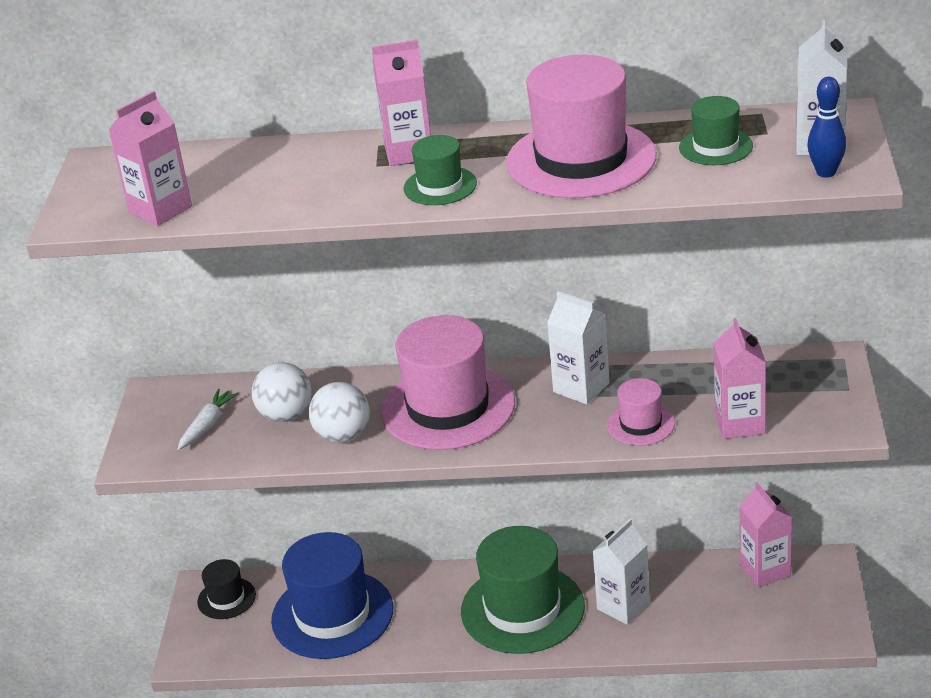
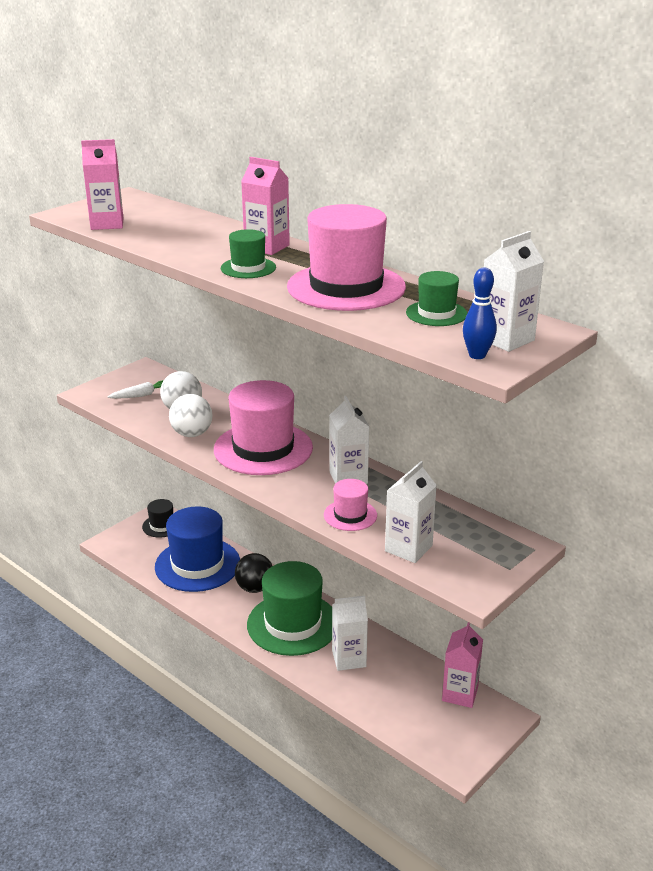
camera: 35 degrees right, 5 degrees down
(432, 598) = (255, 588): none -> black ball
(740, 423) = (408, 548): pink carton -> white carton

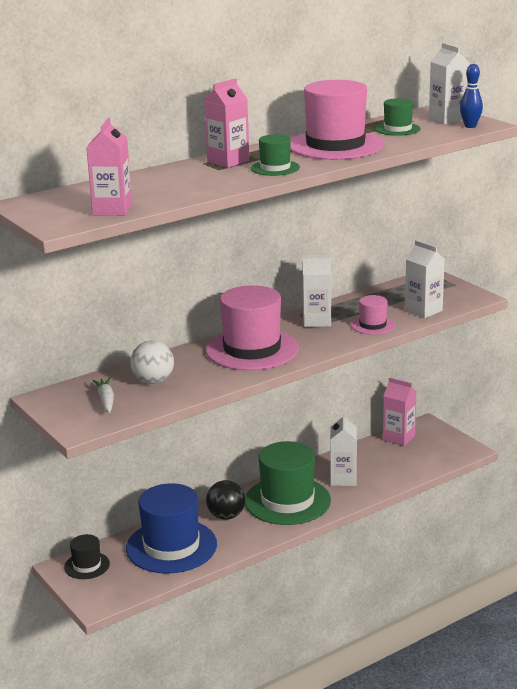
camera: 75 degrees left, 5 degrees down
(192, 434) = (206, 378): white ball -> none

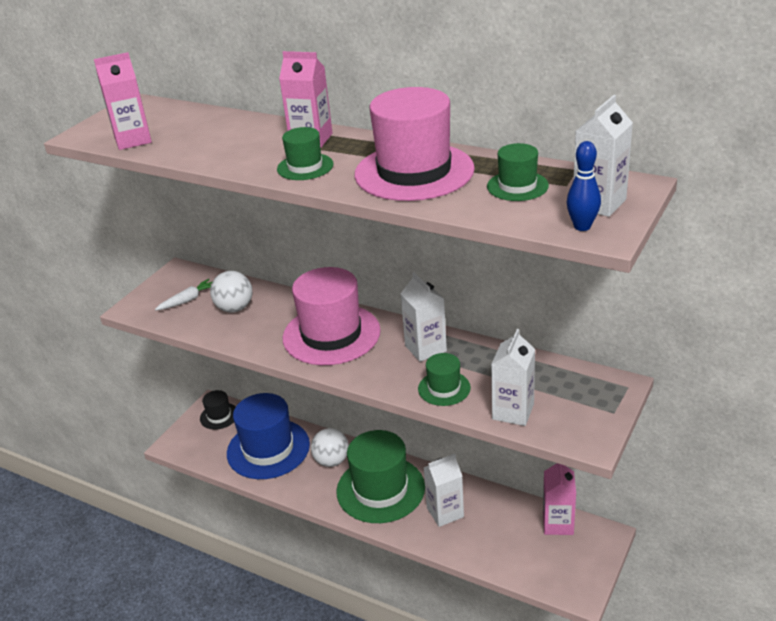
camera: 65 degrees right, 10 degrees up
(226, 516) = (332, 461): black ball -> white ball
(372, 325) = (444, 388): pink hat -> green hat

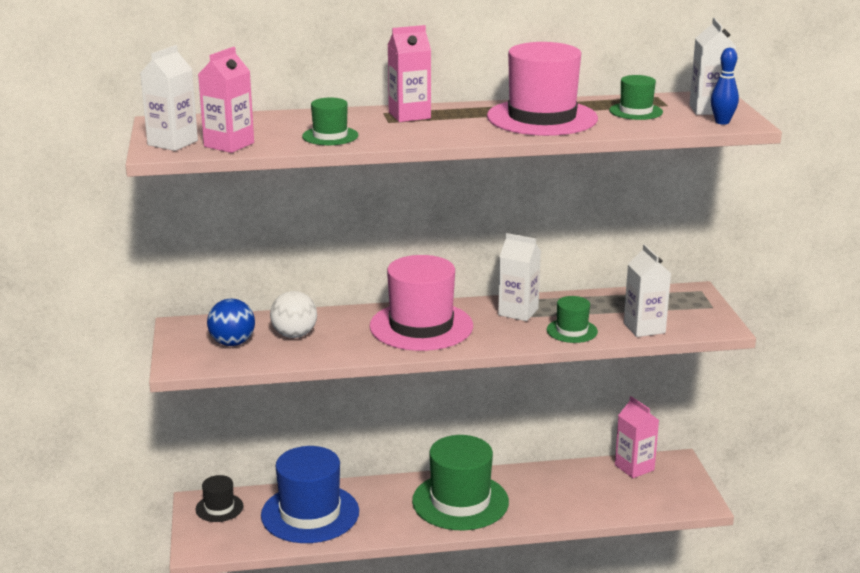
camera: 40 degrees left, 10 degrees down
(187, 300) = (232, 343): white carrot -> blue ball
(305, 167) = (444, 131): green hat -> green hat (330, 136)
(332, 461) = (387, 499): white ball -> none
(445, 512) = (537, 495): white carton -> white carton (172, 143)

